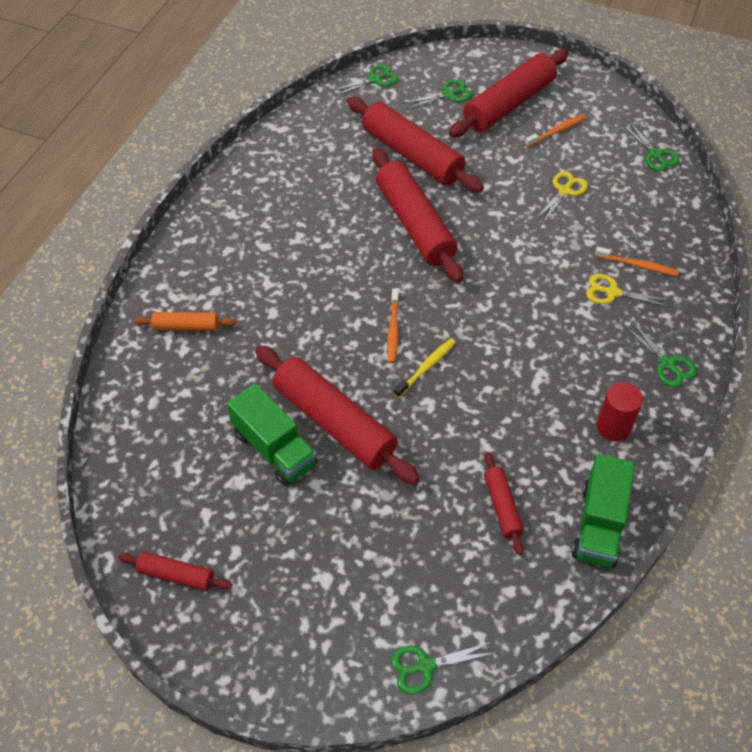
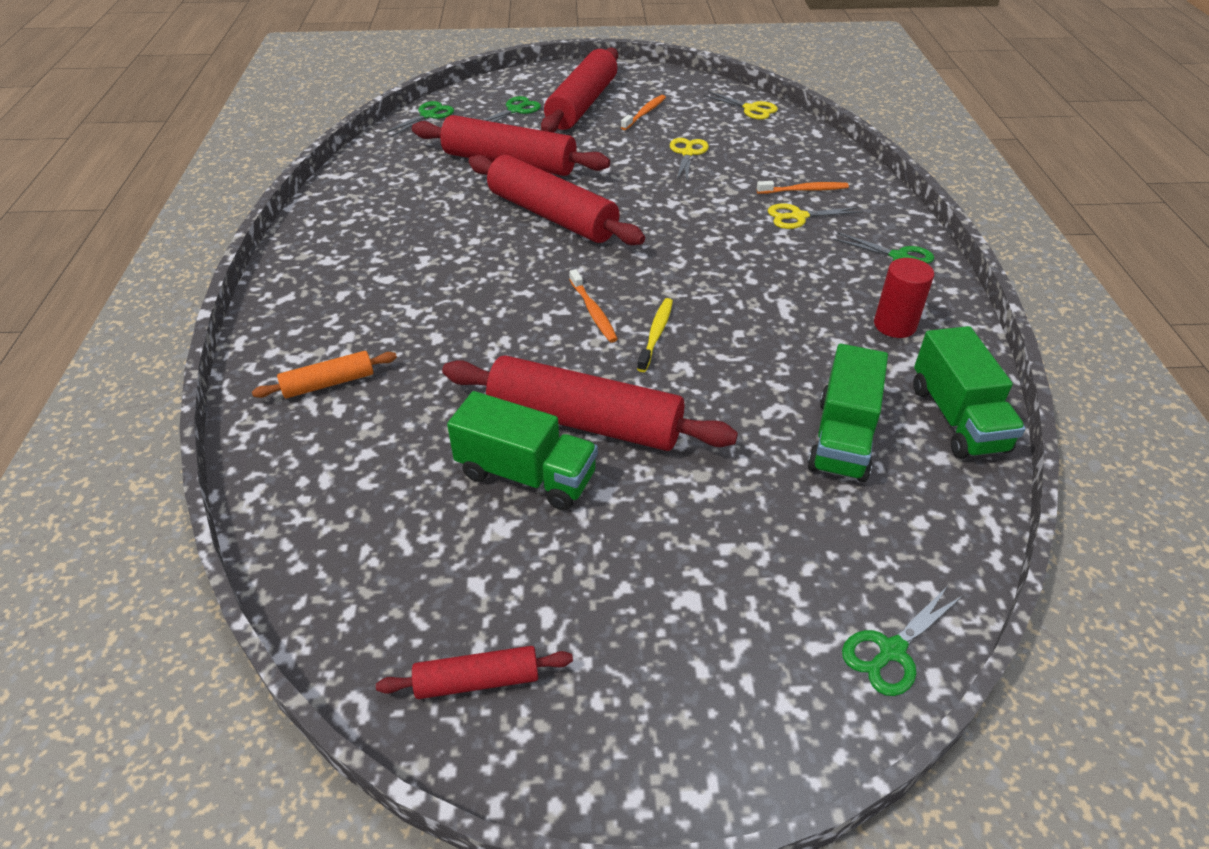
camera: 25 degrees left, 10 degrees down
(502, 507) = (842, 438): red rolling pin -> green truck
(655, 155) = (750, 109): green scissors -> yellow scissors

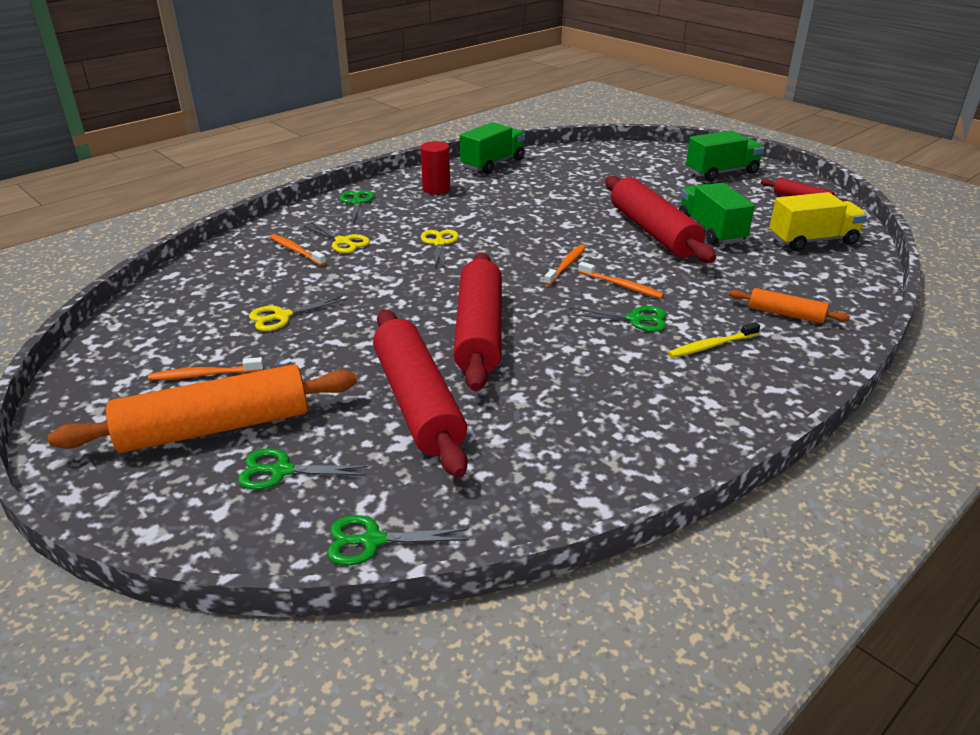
camera: 130 degrees left, 10 degrees down
(382, 550) = (812, 241): none -> yellow truck
(514, 320) = (621, 285): none -> orange toothbrush
(582, 104) = (215, 427): red rolling pin -> orange rolling pin
(656, 334) = (553, 240): yellow toothbrush -> yellow toothbrush (711, 346)
(750, 109) = (137, 320): yellow scissors -> yellow scissors (439, 243)
(842, 438) = (550, 179): green truck -> green truck (722, 172)
(891, 651) = (642, 150): green scissors -> green scissors (635, 319)

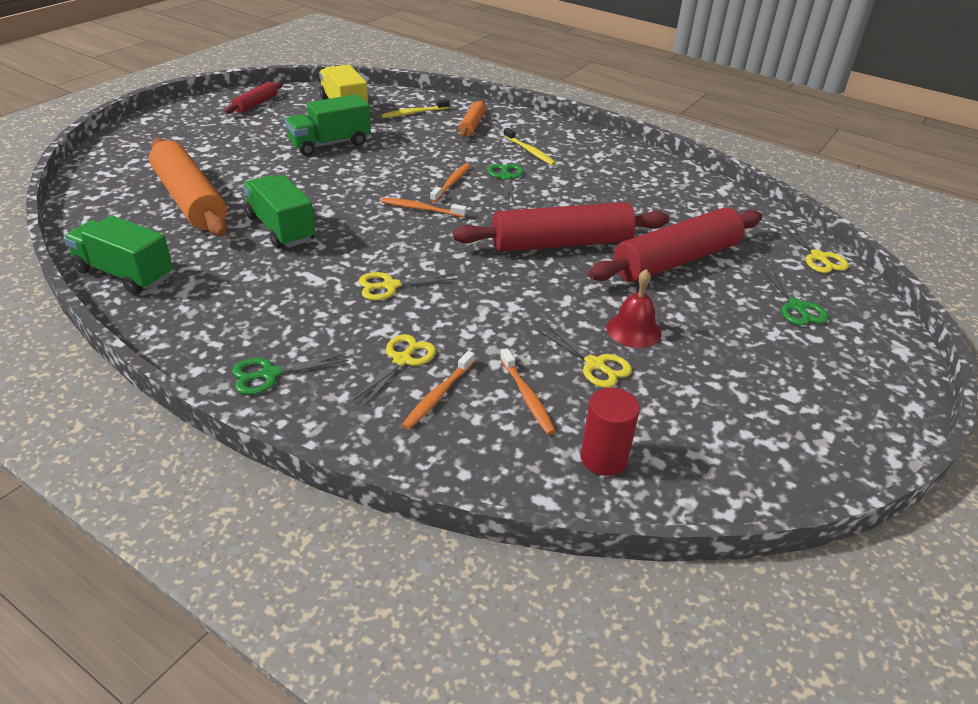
camera: 105 degrees left, 5 degrees up
(204, 375) = (722, 387): orange toothbrush -> orange toothbrush (527, 396)
(215, 427) = (782, 355): orange rolling pin -> orange rolling pin (190, 200)
(313, 345) = (633, 330): none -> red bell
(372, 541) = (818, 257): green scissors -> yellow scissors
(436, 189) = (219, 310): red cylinder -> red cylinder (603, 458)
(653, 232) = (337, 169): red rolling pin -> none
(722, 172) = (181, 133): green truck -> green truck (281, 228)
(811, 279) = (414, 113): none -> yellow toothbrush

